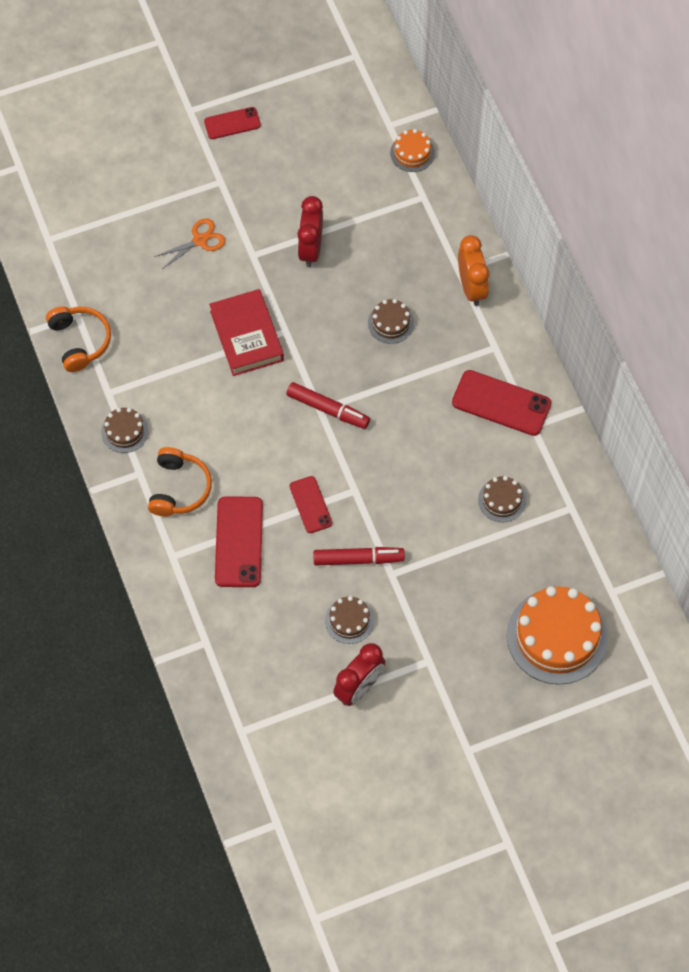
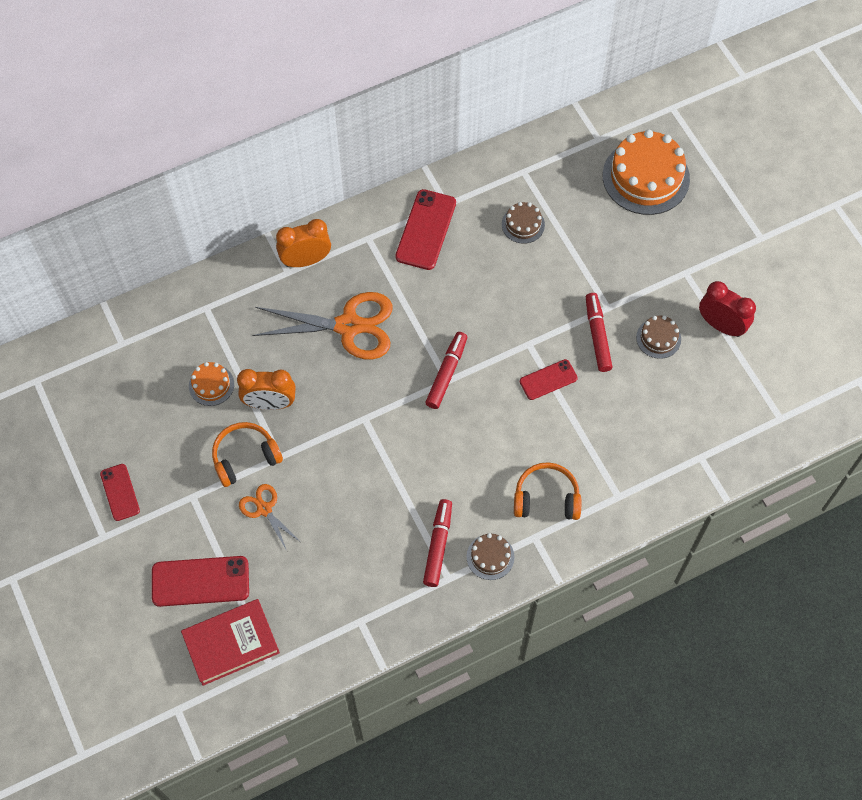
camera: 95 degrees left, 0 degrees up
(80, 341) = (391, 614): orange headphones -> orange headphones (245, 457)
(143, 386) = (438, 545): none -> red marker
(239, 542) = (595, 438): red phone -> red phone (200, 581)
(247, 336) = (372, 453): red book -> red book (231, 643)
(310, 249) = (270, 403): red clock -> orange clock
(391, 323) = (348, 326): brown cake -> orange scissors
(412, 153) = (155, 320): orange cake -> orange cake (211, 385)

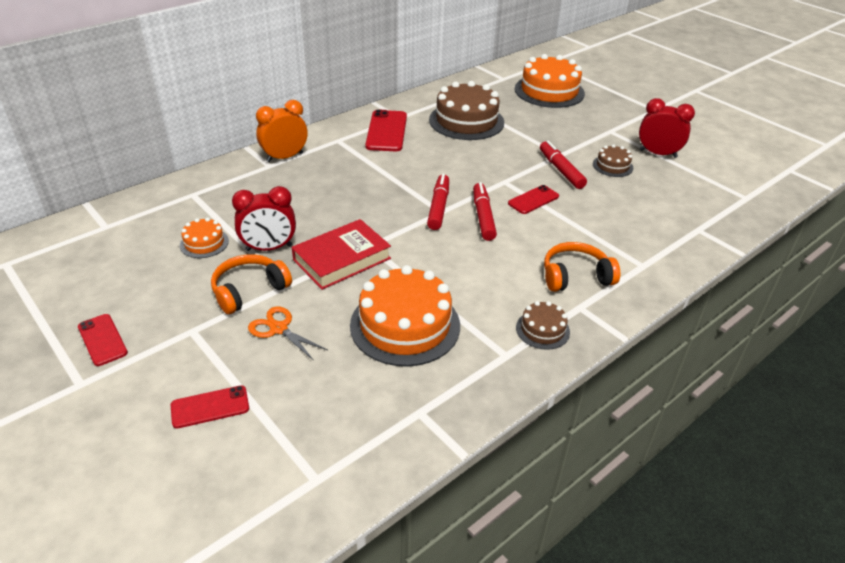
camera: 15 degrees left, 25 degrees down
(200, 581) = (210, 407): red phone -> red phone, size x0.61
(231, 643) = (259, 465): red book -> red book (342, 259)
(270, 403) = (269, 248): orange clock -> red clock
(348, 326) = (335, 190): orange scissors -> none
(372, 527) = (405, 325): none -> orange cake
(438, 545) = (482, 329): red marker -> red marker (483, 216)
(523, 224) = (466, 121): brown cake -> brown cake, size x2.05

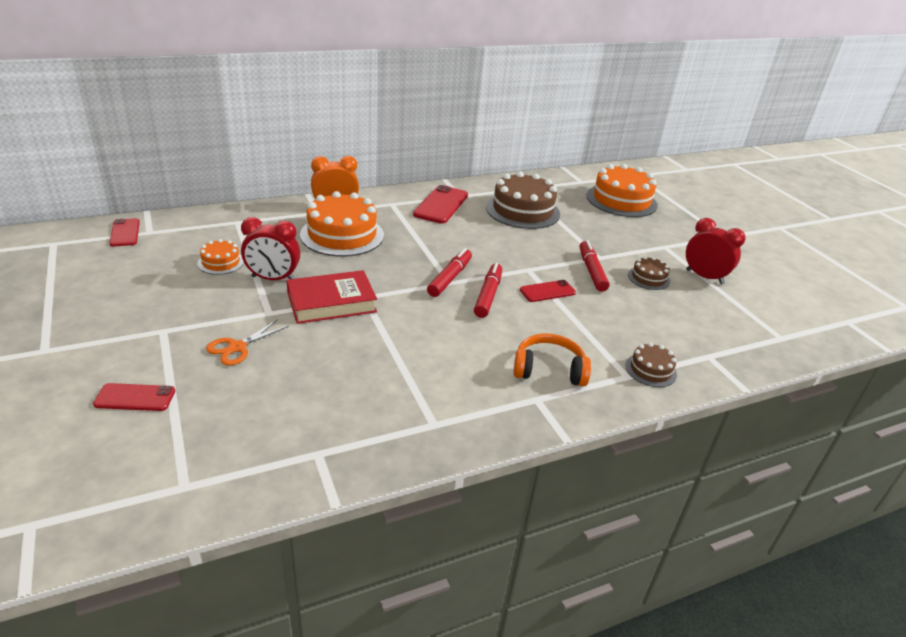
camera: 15 degrees right, 5 degrees down
(102, 340) = (86, 320): red phone -> red phone (125, 233)
(249, 290) = (233, 309): orange headphones -> none
(278, 329) = (237, 347): orange scissors -> orange scissors turned 105 degrees counterclockwise
(405, 325) = (353, 372): orange cake -> orange cake (342, 235)
(542, 330) = (485, 410): brown cake -> brown cake (650, 370)

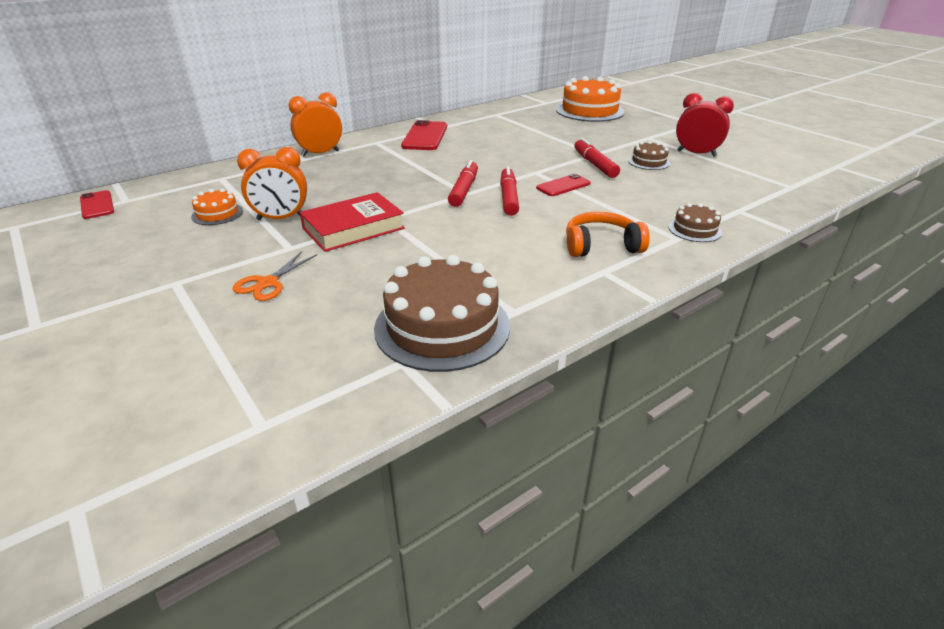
camera: 10 degrees left, 0 degrees up
(135, 397) = (166, 350): red phone -> none
(273, 279) = (281, 218): red clock -> orange clock
(342, 235) = (337, 173): orange cake -> none
(522, 210) = (505, 130): brown cake -> brown cake (442, 326)

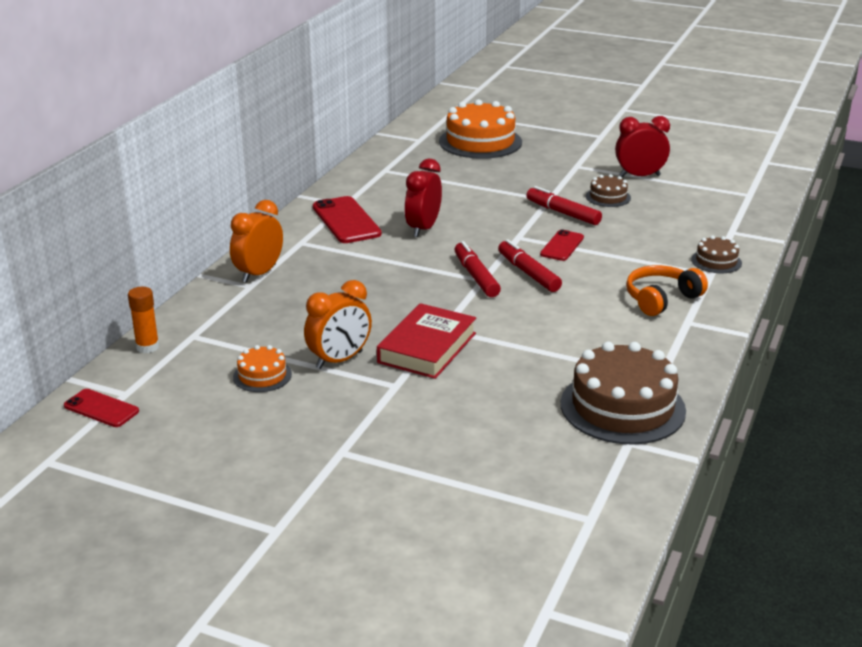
camera: 30 degrees left, 5 degrees down
(185, 177) = (147, 347): none -> orange glue stick
(268, 283) = (429, 423): orange scissors -> none
(471, 152) = (423, 228): none -> red clock

